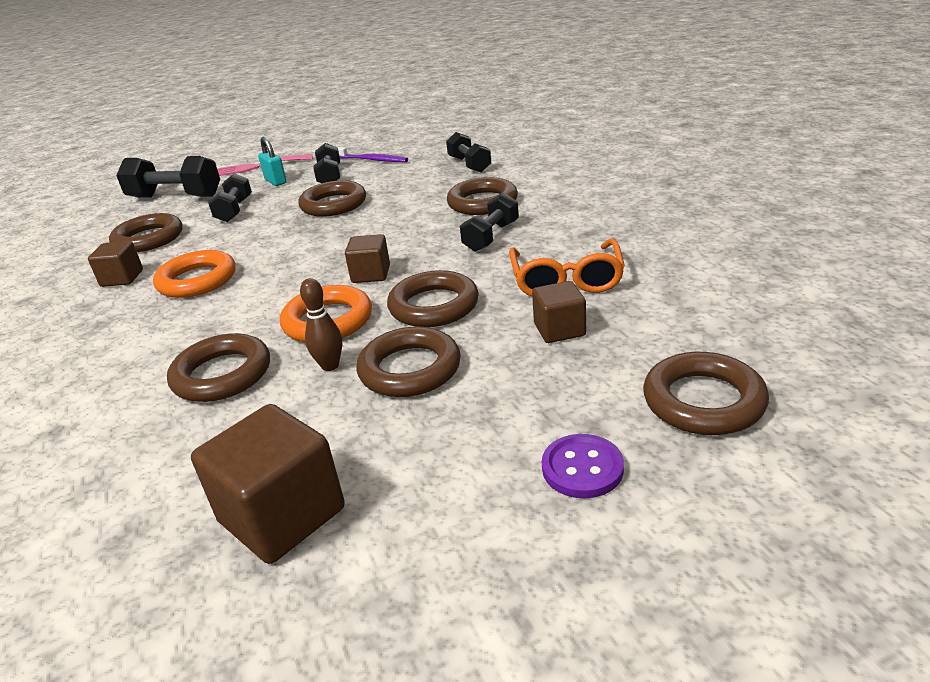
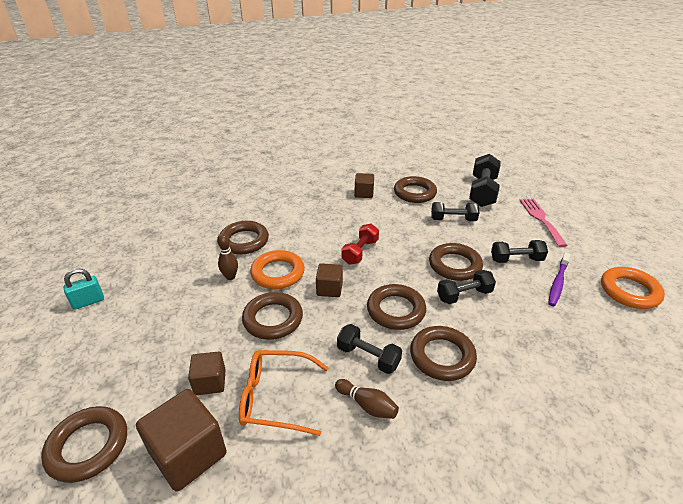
camera: 90 degrees right, 5 degrees up
(197, 280) = (350, 219): orange ring -> orange ring (629, 291)
(275, 181) = (508, 232): turquoise padlock -> turquoise padlock (88, 302)
(282, 515) = (129, 270): brown cube -> brown cube (188, 454)
(290, 263) = (360, 252): none -> red dumbbell
(410, 369) = (208, 307): brown ring -> brown ring (396, 310)
(469, 165) = (543, 353): black dumbbell -> black dumbbell (464, 295)
(557, 230) = (367, 405): none -> brown bowling pin
(582, 468) = (80, 372): purple button -> none

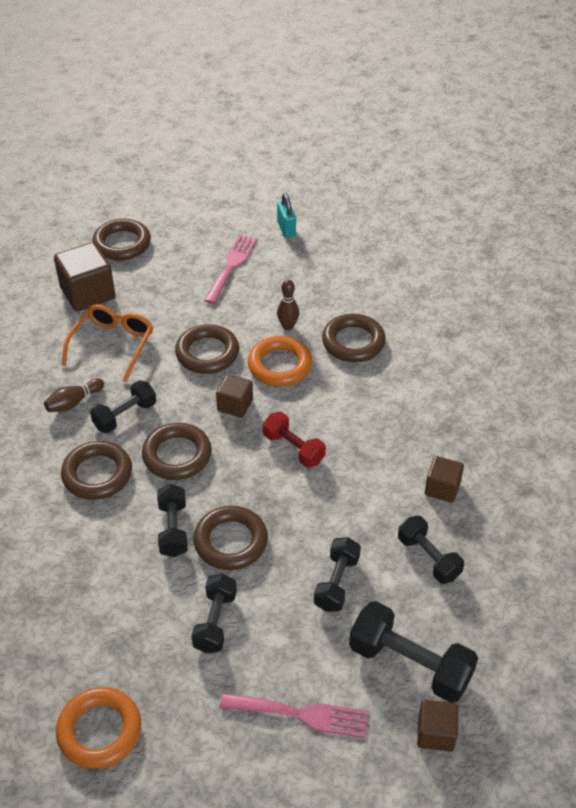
camera: 105 degrees right, 10 degrees up
(143, 330) = (231, 265): none -> pink fork
(210, 382) = (149, 306): brown cube -> brown cube (435, 733)
(414, 193) = (428, 558): brown ring -> black dumbbell
(558, 282) = (151, 648): purple toothbrush -> none

